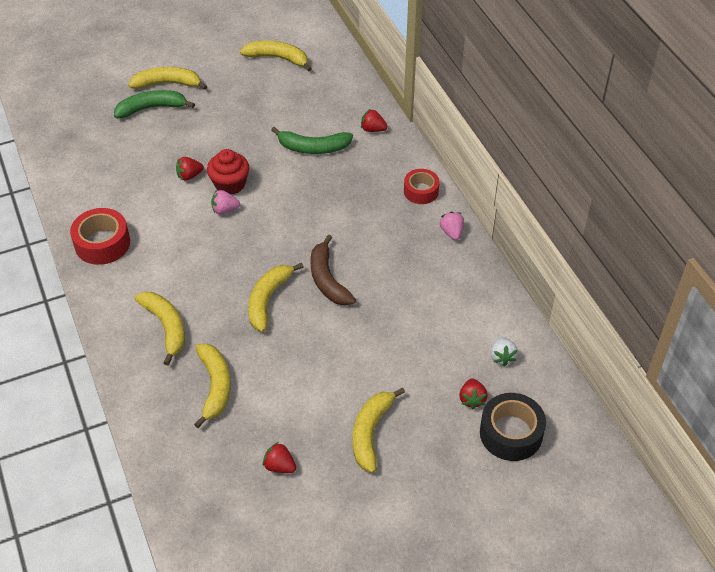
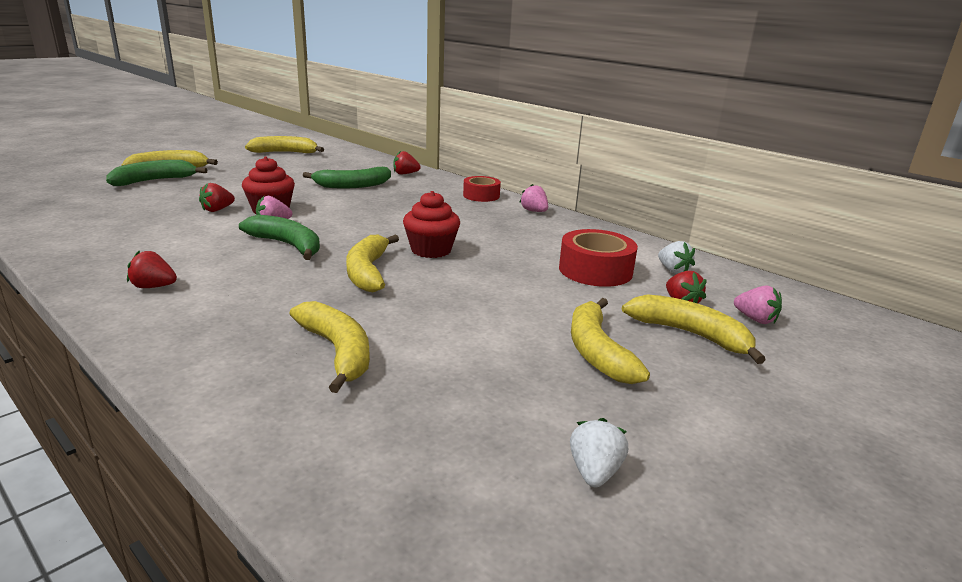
camera: 25 degrees left, 25 degrees down
(102, 243) = (106, 261): red tape -> red tape (595, 270)
(166, 327) = (231, 312): yellow banana -> yellow banana (690, 334)
(225, 247) = (287, 245): none -> green banana
(279, 466) = (500, 413): red strawberry -> red strawberry (154, 287)
(302, 522) = (594, 472): none -> white strawberry
(327, 279) = (431, 250): brown banana -> red cupcake
(511, 433) = (755, 319): black tape -> pink strawberry

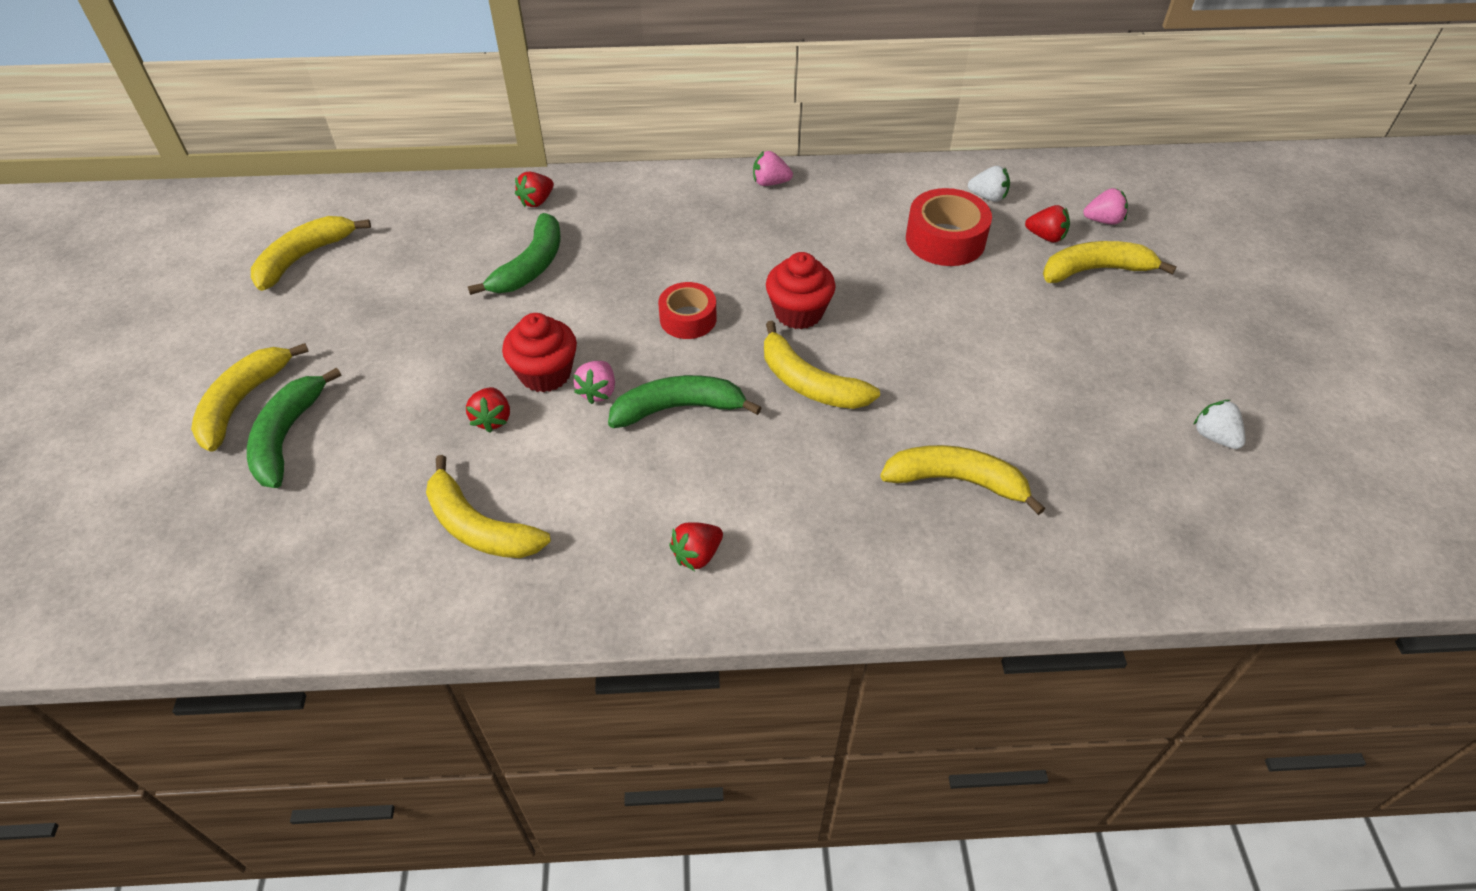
camera: 45 degrees left, 25 degrees up
(481, 195) = (683, 189): red tape -> red tape (688, 319)
(597, 351) = (1078, 335): yellow banana -> yellow banana (479, 527)

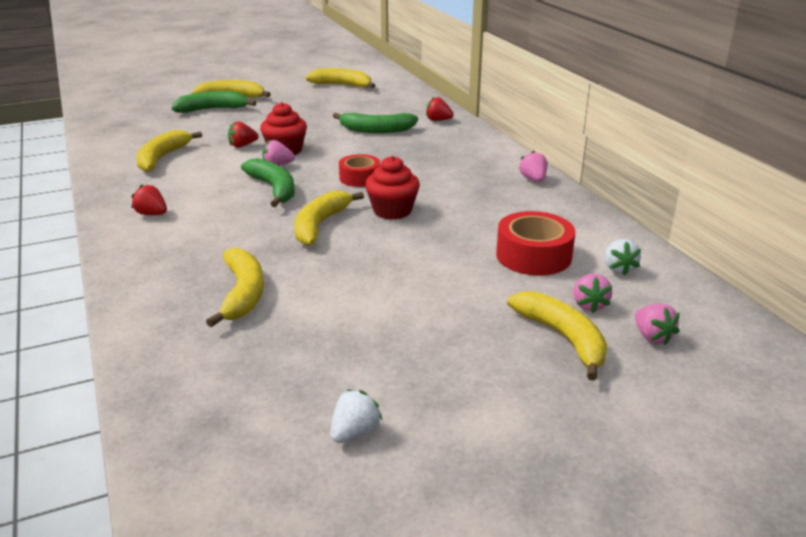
camera: 70 degrees right, 20 degrees down
(1046, 237) = (589, 305): red strawberry -> pink strawberry

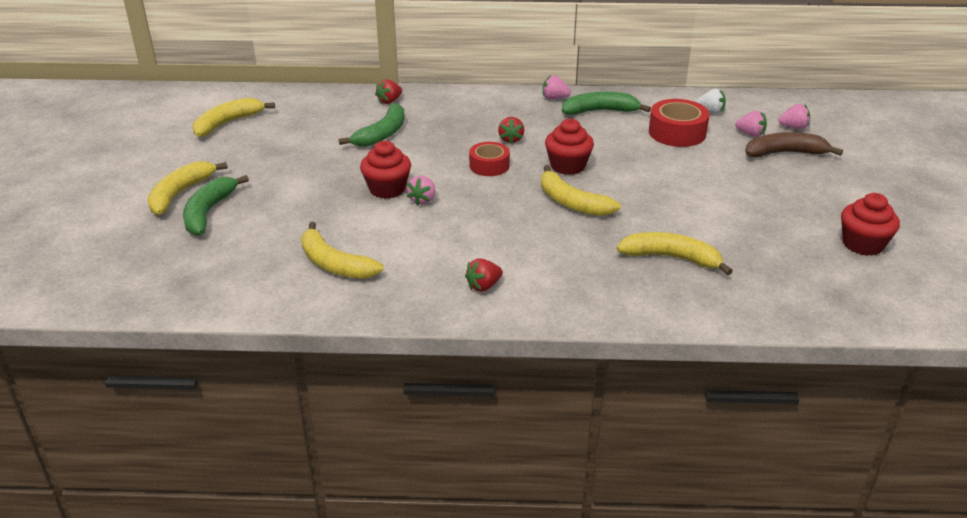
camera: 65 degrees left, 5 degrees up
(242, 145) = (348, 210): red strawberry -> red strawberry (511, 139)
(274, 189) = (478, 211): green banana -> green banana (600, 111)
(355, 433) = (862, 244): white strawberry -> red cupcake
(563, 338) = (785, 153): yellow banana -> brown banana

